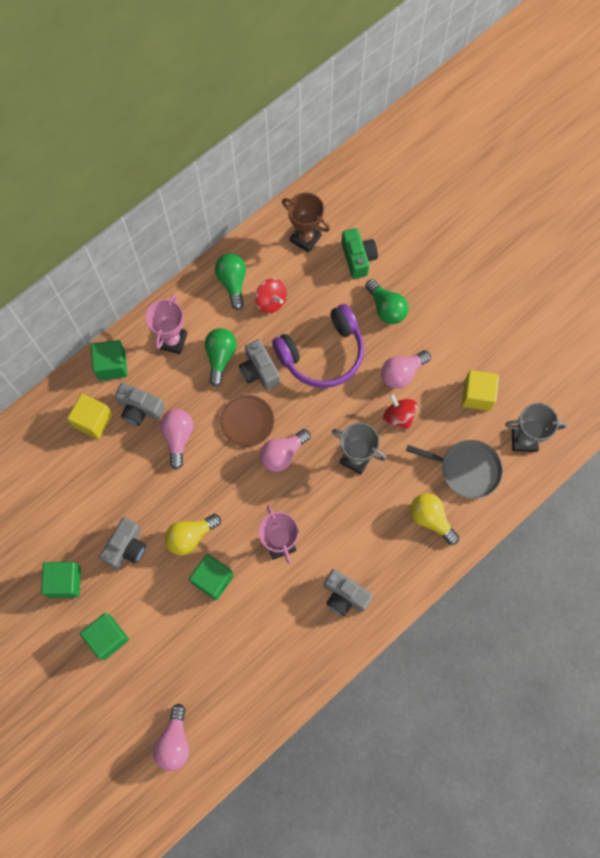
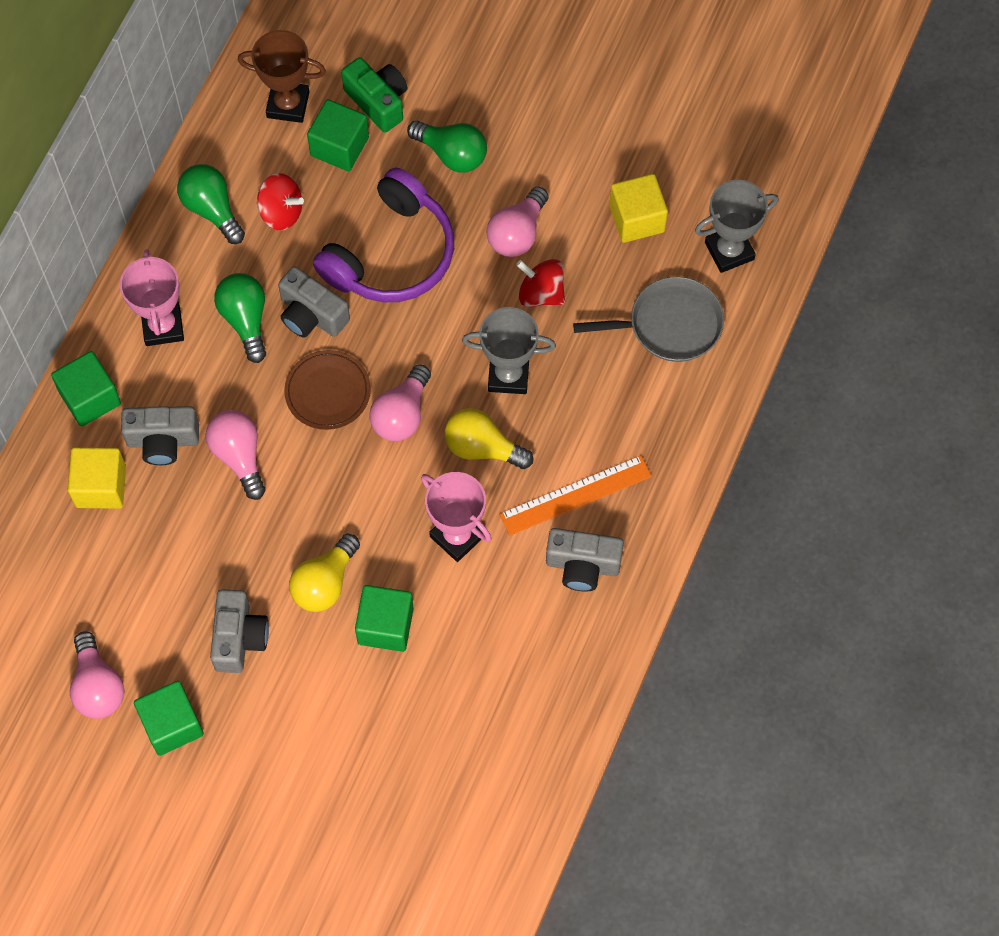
camera: 25 degrees left, 5 degrees down
(107, 637) = (273, 772): green cube -> green cube (339, 146)
(174, 742) = (439, 866): pink light bulb -> pink light bulb (98, 686)
(361, 550) = (575, 495): none -> orange ruler
(431, 519) = (652, 412): yellow light bulb -> yellow light bulb (482, 448)

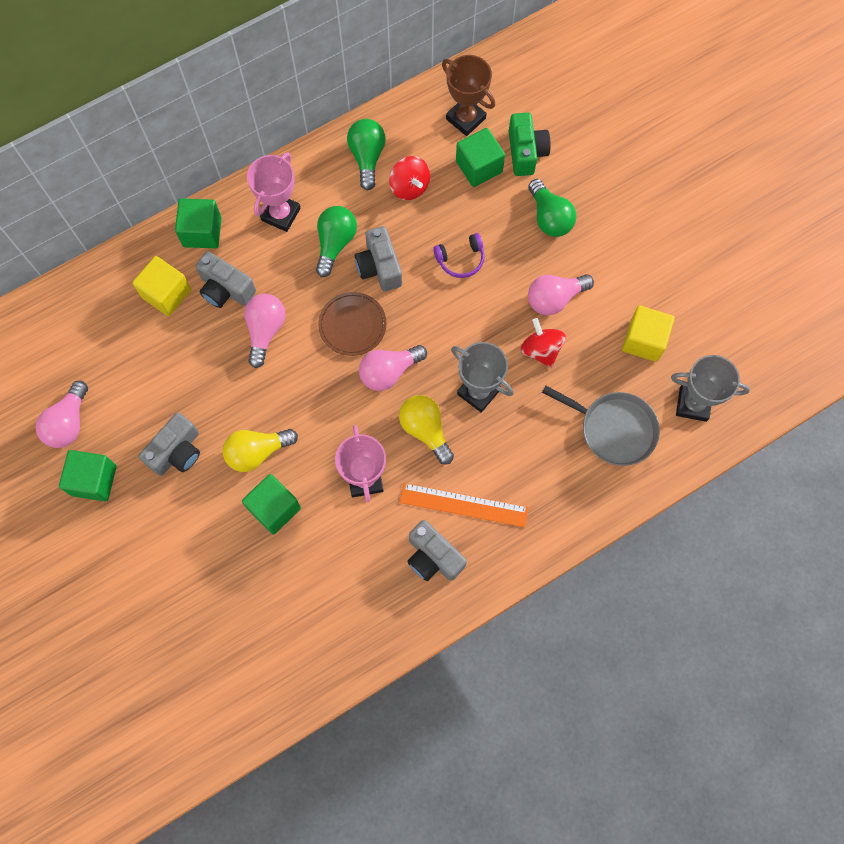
camera: 35 degrees right, 5 degrees up
(391, 254) = (461, 259): purple headphones -> purple headphones, size x0.46

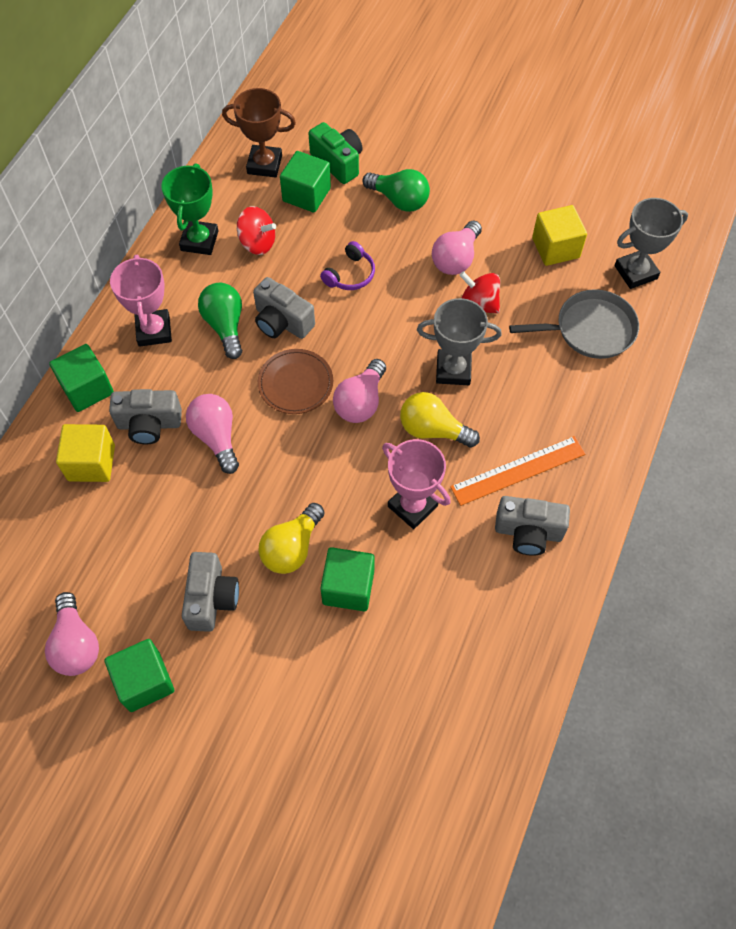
camera: 35 degrees left, 10 degrees down
(367, 157) = (199, 241): green light bulb -> green trophy

